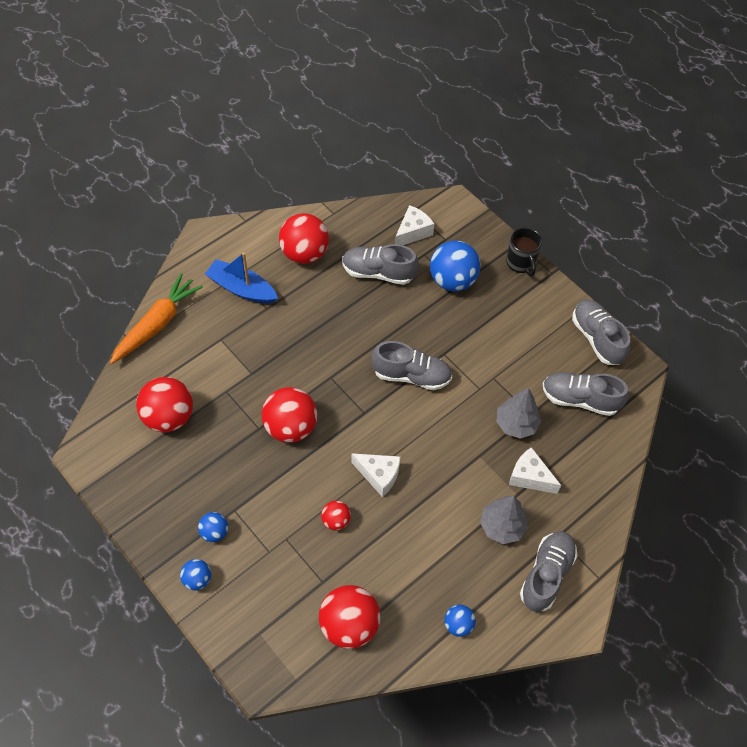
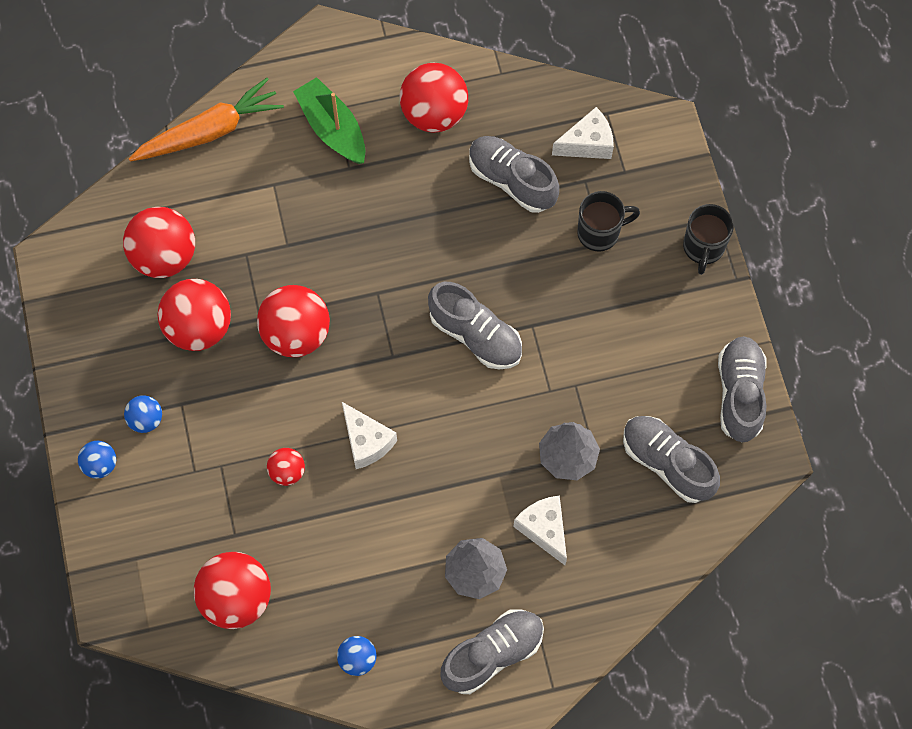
camera: 30 degrees right, 10 degrees up
(219, 453) = (199, 327): none -> red ball
(241, 289) = (332, 128): blue boat -> green boat
(452, 280) = (600, 233): blue ball -> black mug

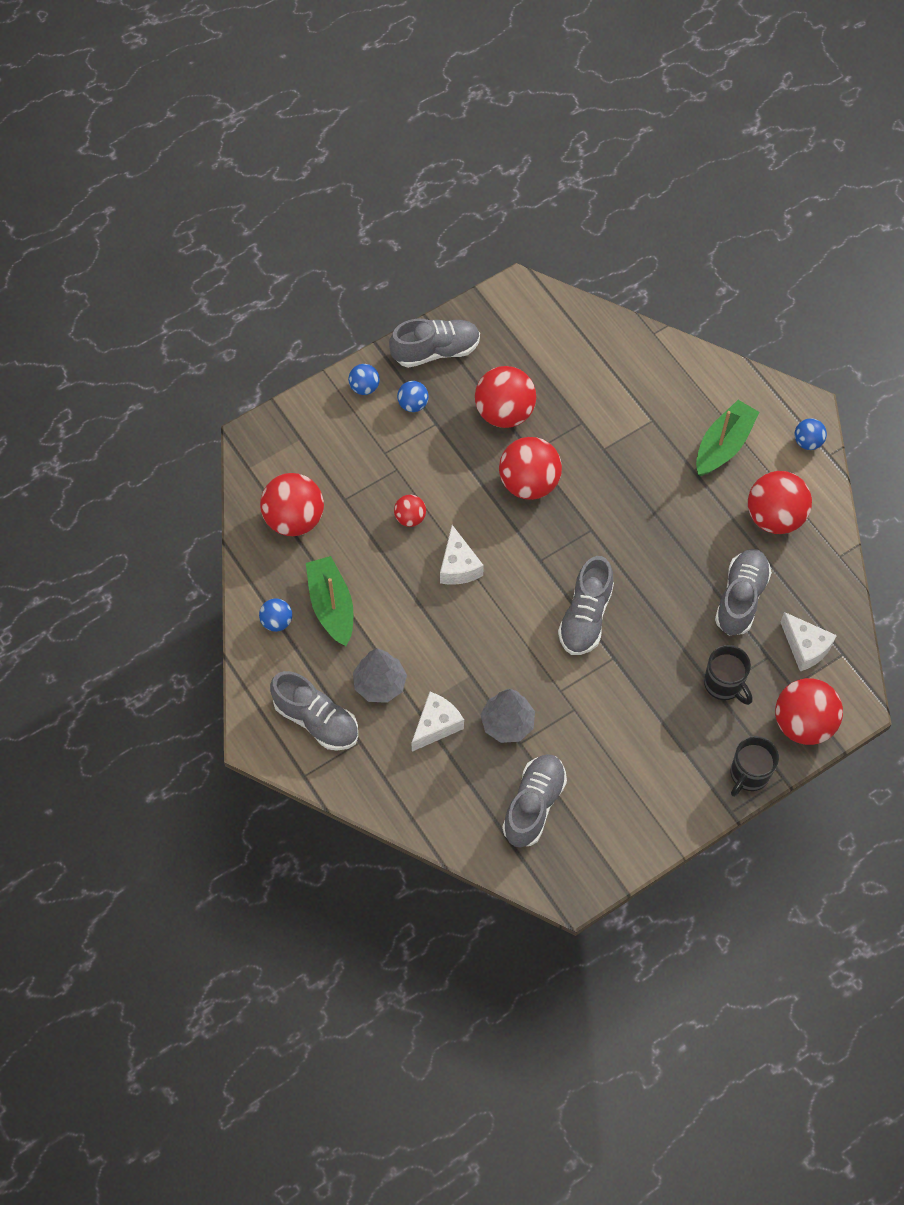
camera: 70 degrees right, 5 degrees down
(164, 256) = (554, 366): red ball -> red ball (803, 723)
(209, 131) = (677, 357): orange carrot -> none
(361, 592) = (331, 606): none -> green boat
(362, 50) = (807, 442): none -> blue ball
(366, 441) = (458, 566): white cheese -> white cheese turned 45 degrees counterclockwise
(703, 248) = (748, 774): black mug -> black mug turned 45 degrees counterclockwise
(739, 394) = (622, 846): grey shoe -> grey shoe (435, 351)

